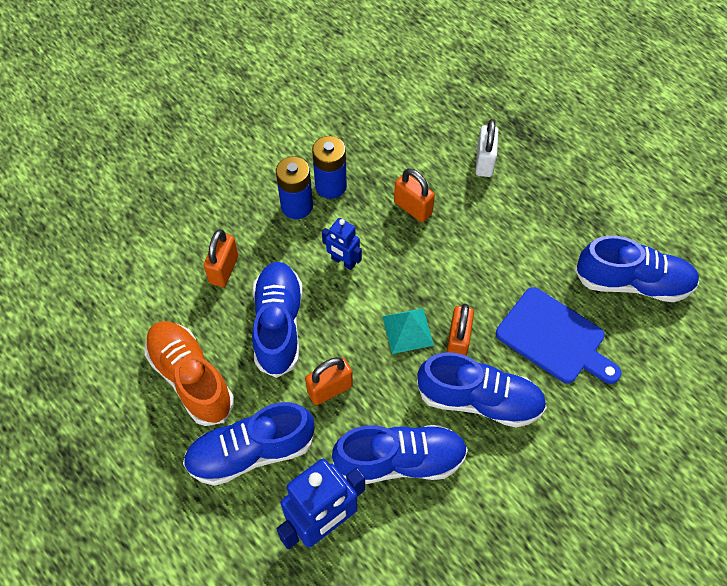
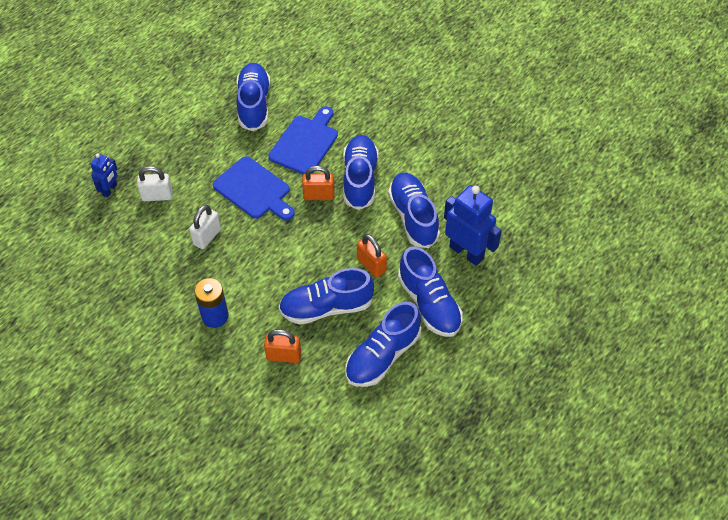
camera: 100 degrees left, 5 degrees down
(191, 378) = (382, 356): orange shoe -> blue shoe
(331, 186) = (192, 296): blue battery -> none
(343, 261) = (263, 275): blue robot -> blue robot (110, 190)
(407, 330) = (315, 226): turquoise pyramid -> none
(413, 208) = (207, 237): orange padlock -> white padlock
(479, 266) = (254, 190): none -> blue cutting board

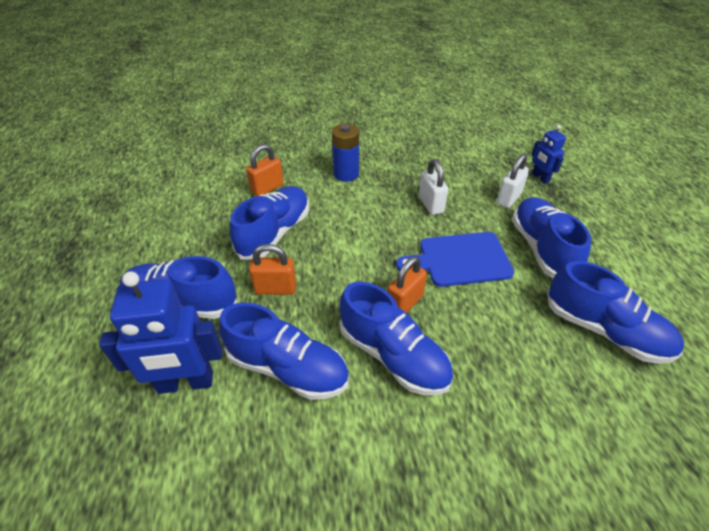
camera: 130 degrees right, 10 degrees down
(305, 143) = (497, 340): blue cutting board -> none
(382, 356) = (188, 238): blue shoe -> blue shoe (542, 248)

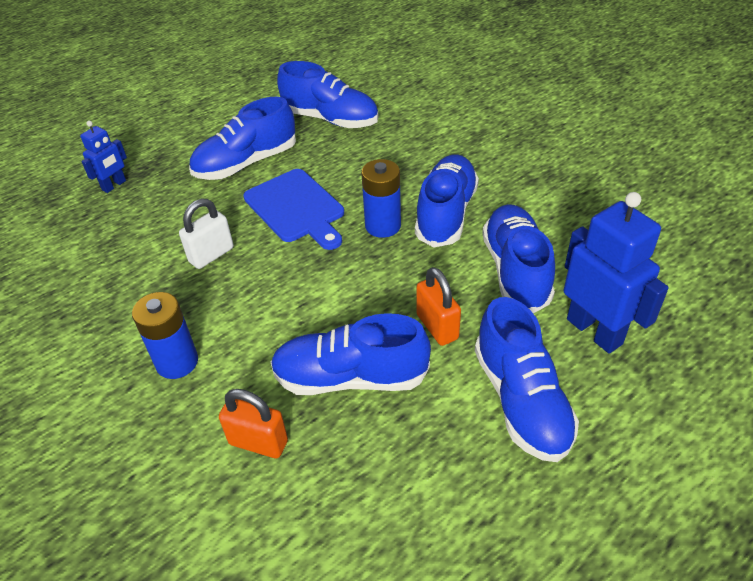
camera: 115 degrees left, 0 degrees up
(404, 303) = (383, 226): orange padlock -> blue battery
(508, 198) = (169, 199): white padlock -> none
(604, 330) = (330, 119): blue shoe -> blue shoe turned 105 degrees clockwise

